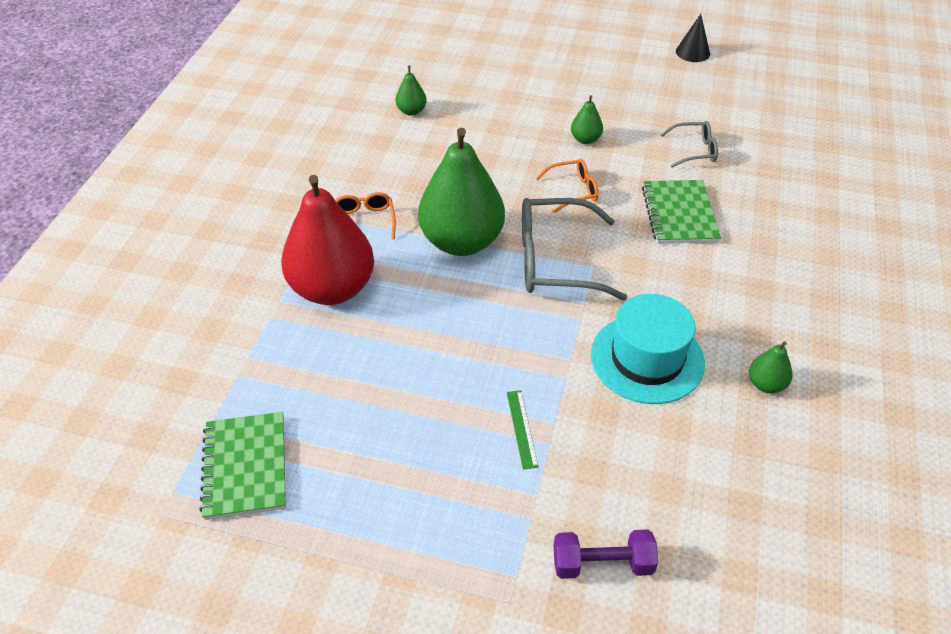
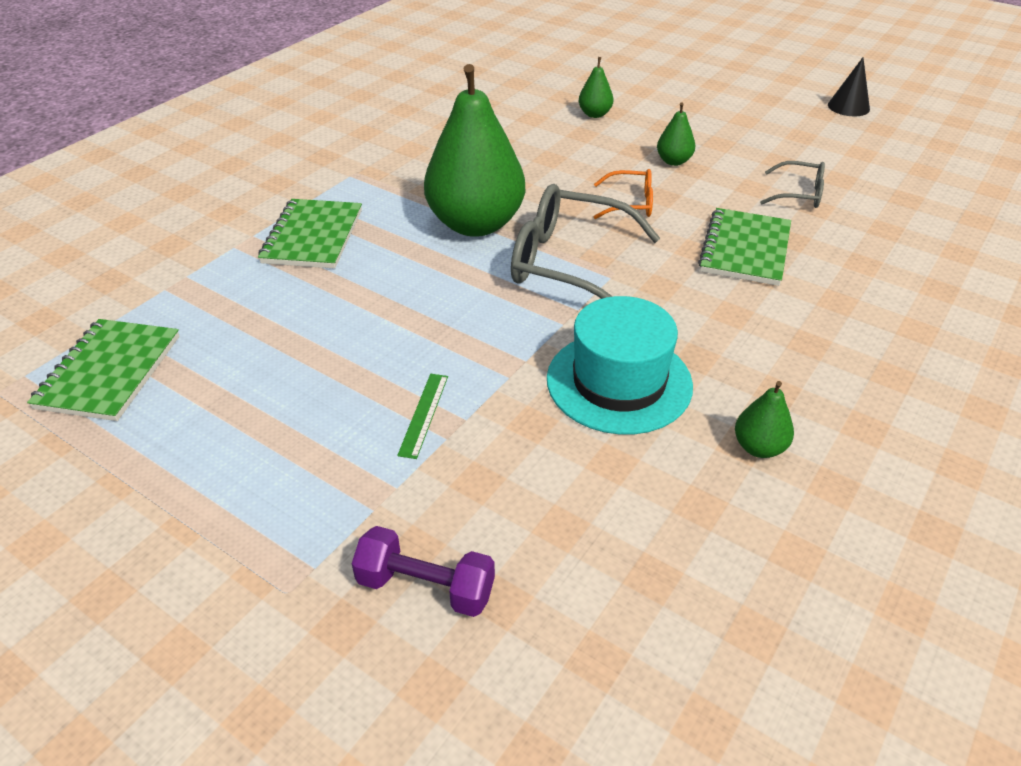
camera: 20 degrees right, 5 degrees down
(332, 289) = (312, 236): red pear -> green notebook
(364, 221) = (386, 187): orange glasses -> none
(411, 111) = (499, 106): green pear -> green pear (595, 114)

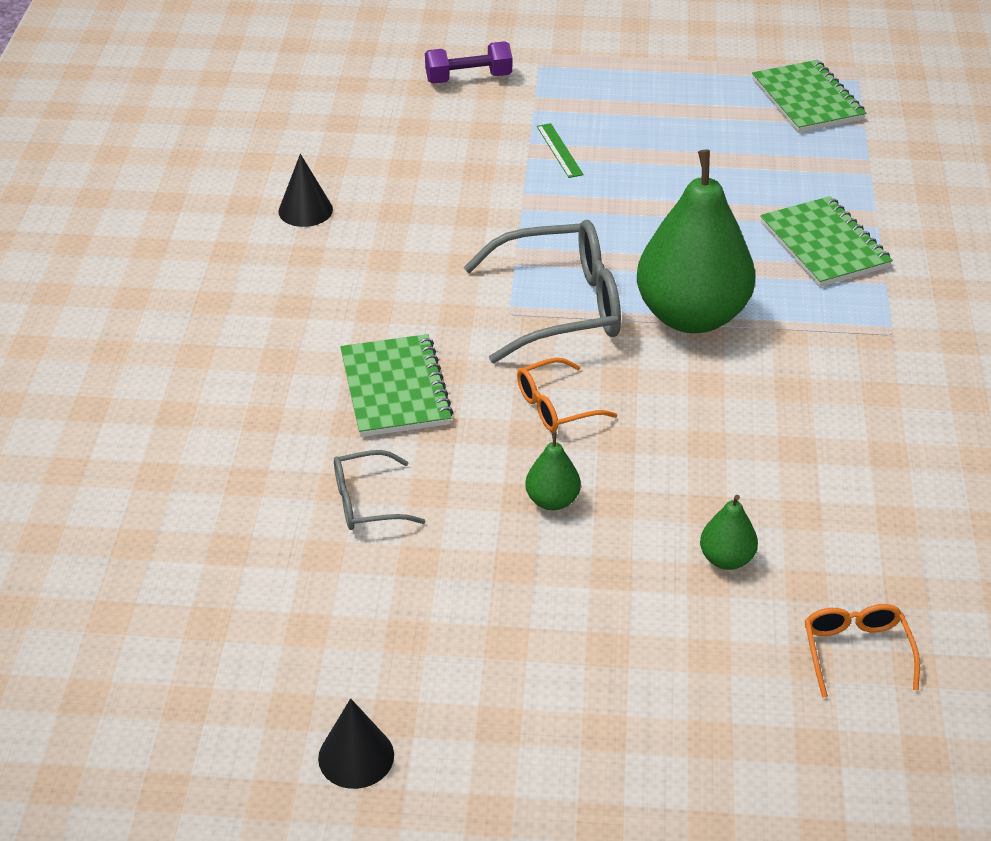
camera: 150 degrees right, 0 degrees up
(567, 74) = (856, 652): none -> orange glasses
(619, 382) = (436, 218): turquoise hat -> none
(759, 447) = (305, 210): green pear -> black cone

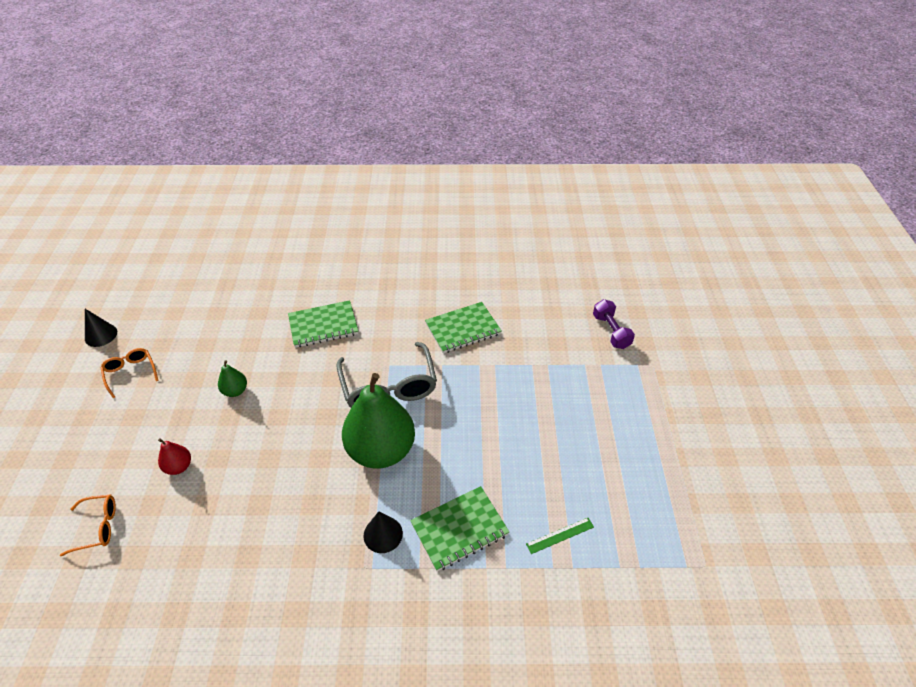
camera: 85 degrees right, 5 degrees up
(305, 210) = (465, 278): black cone -> black cone (383, 534)
(367, 502) = (246, 323): grey glasses -> none
(556, 406) = (305, 389): orange glasses -> orange glasses (130, 373)
(559, 150) = (543, 379): green ruler -> green ruler (560, 535)
(726, 559) = (179, 466): green pear -> red pear
(807, 100) = (644, 526): green notebook -> green notebook (463, 329)

